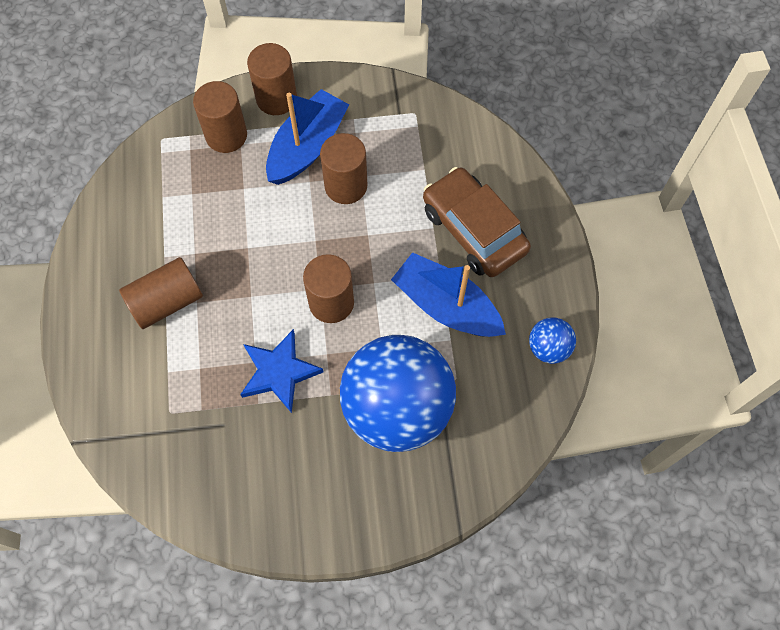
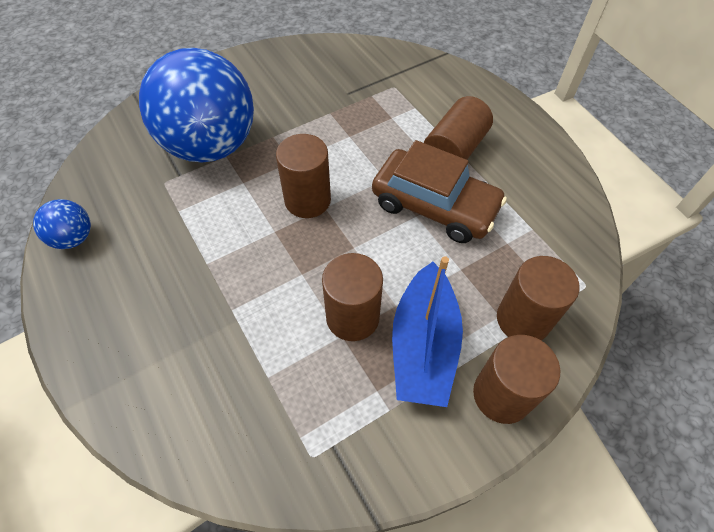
camera: 155 degrees right, 10 degrees down
(279, 372) = (325, 136): blue star -> none
(446, 306) = (191, 238): blue boat -> none
(474, 230) = (182, 326): brown car -> brown car (434, 205)

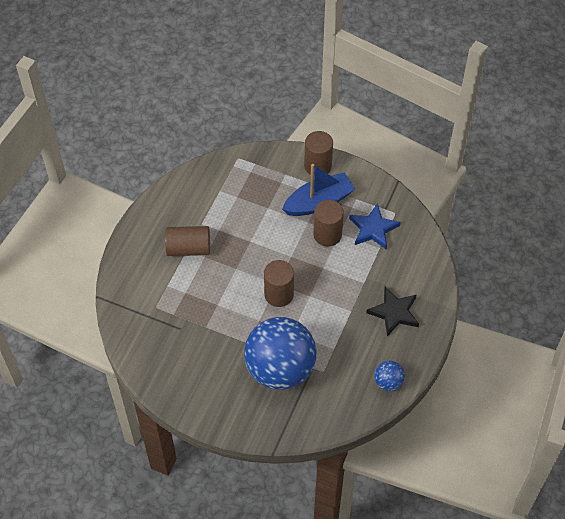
camera: 125 degrees left, 0 degrees up
(149, 316) = (394, 312): none -> black star
(309, 393) = (373, 229): none -> blue star
(434, 205) = (237, 237): brown car -> none
(523, 319) = (276, 173): brown cylinder -> none

